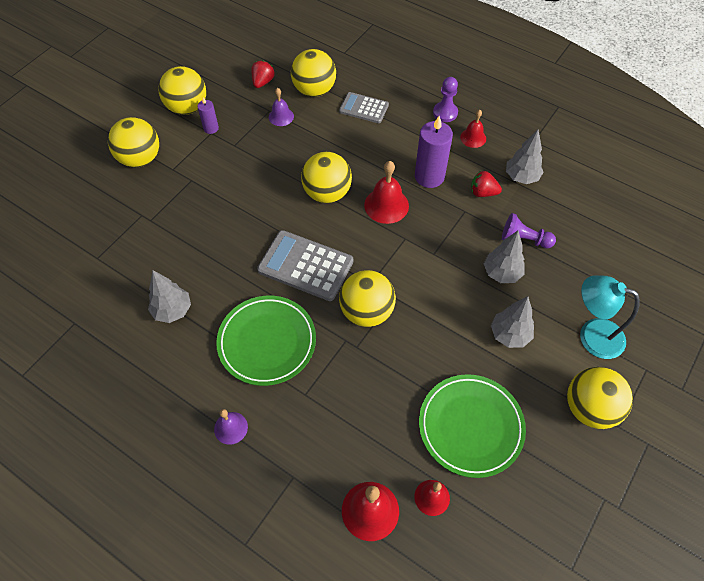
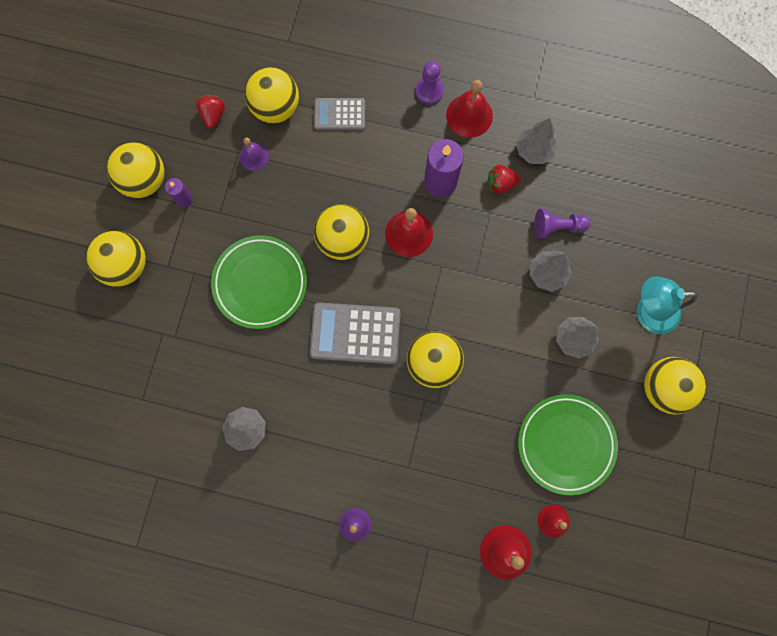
camera: 20 degrees left, 20 degrees up
(267, 342) = (352, 429): green plate -> green plate (260, 283)
(473, 138) = (469, 115): red bell -> red bell, size x1.61

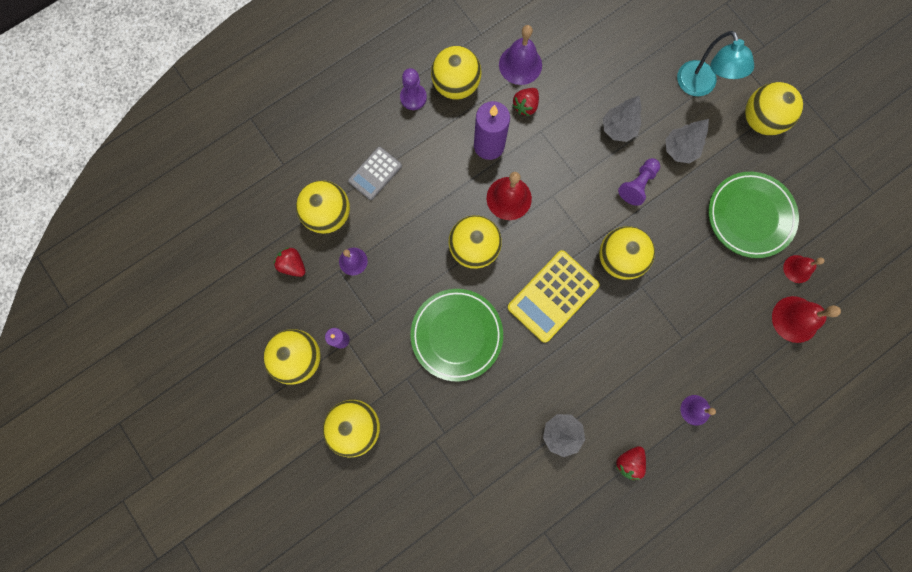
camera: 50 degrees left, 0 degrees up
(267, 501) = (628, 462): none -> red strawberry
(355, 333) = (552, 296): grey calculator -> yellow calculator
(469, 115) = (456, 85): red bell -> yellow ball
(533, 150) = (520, 64): grey tree -> purple bell
(557, 227) = (589, 95): purple pawn -> purple pawn (637, 185)
(648, 312) = (699, 86): turquoise lamp -> turquoise lamp turned 60 degrees counterclockwise

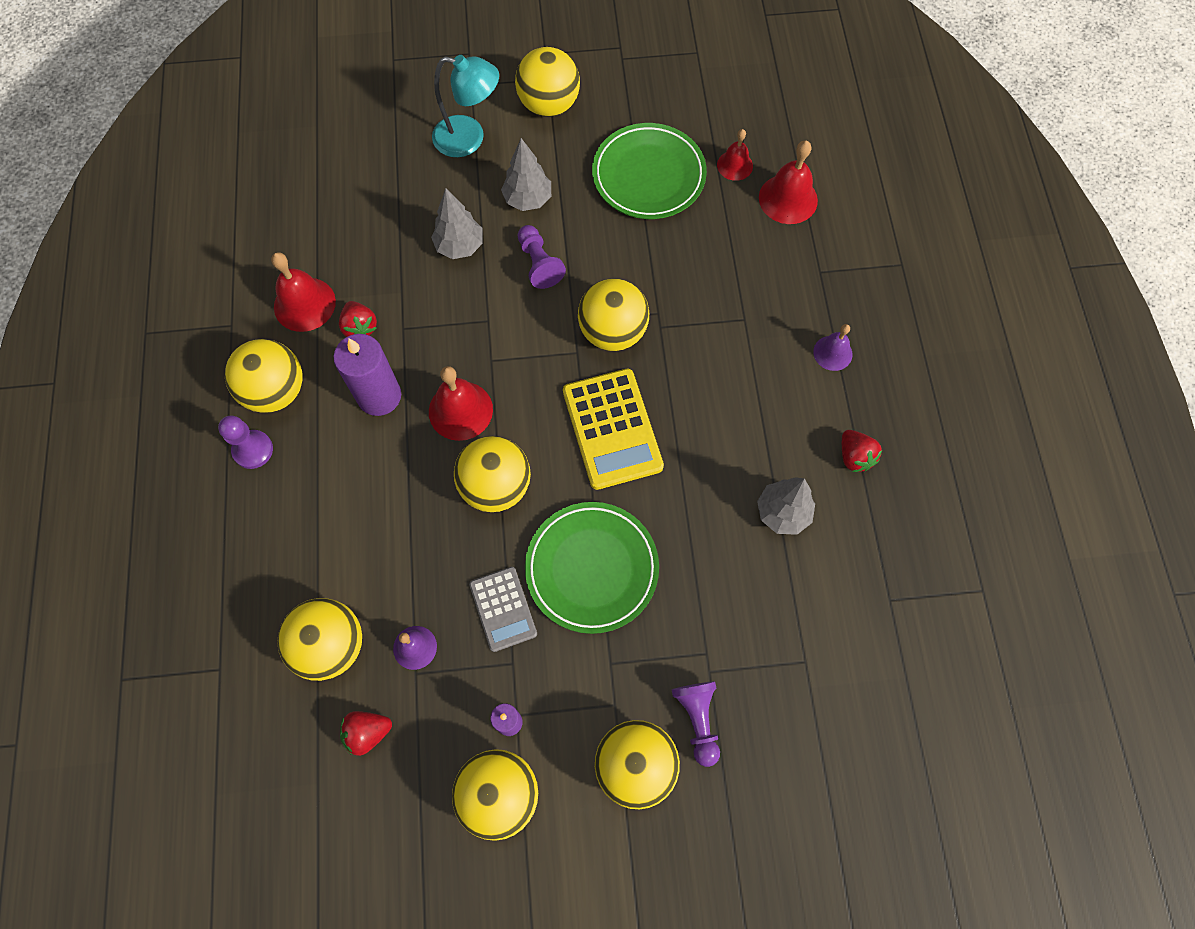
camera: 60 degrees left, 10 degrees down
(375, 173) = (318, 553): grey calculator -> grey calculator (503, 609)
(402, 449) = (698, 720): none -> purple pawn
(520, 64) = (304, 304): purple bell -> red bell

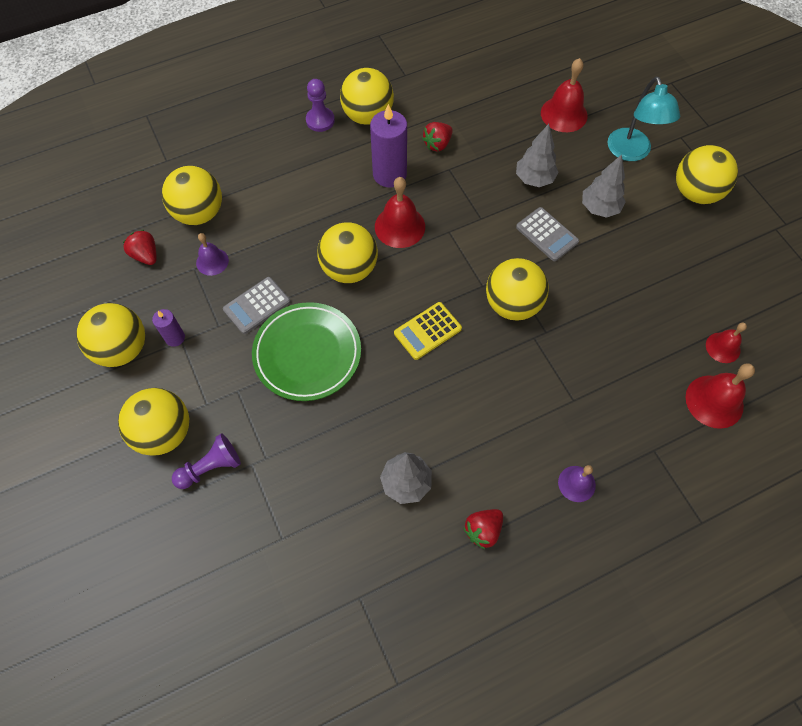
camera: 70 degrees right, 5 degrees down
(304, 304) = (440, 107): red bell -> red bell (564, 114)
(539, 263) = (546, 234): purple pawn -> grey calculator
(612, 429) = (427, 331): yellow calculator -> yellow calculator, size x0.61
(648, 175) = (672, 284): green plate -> none

